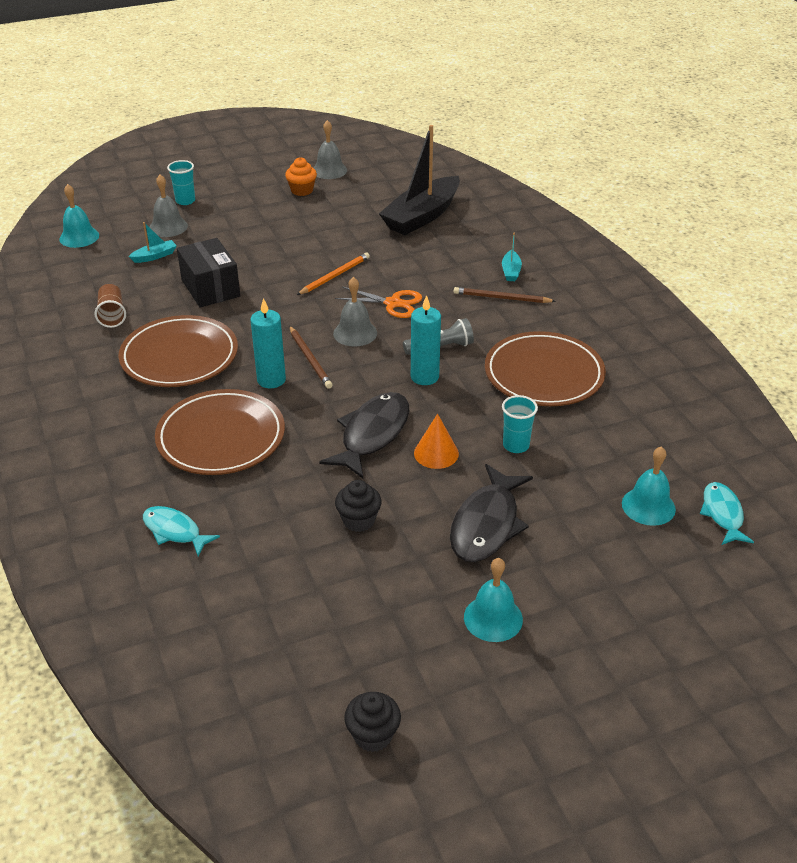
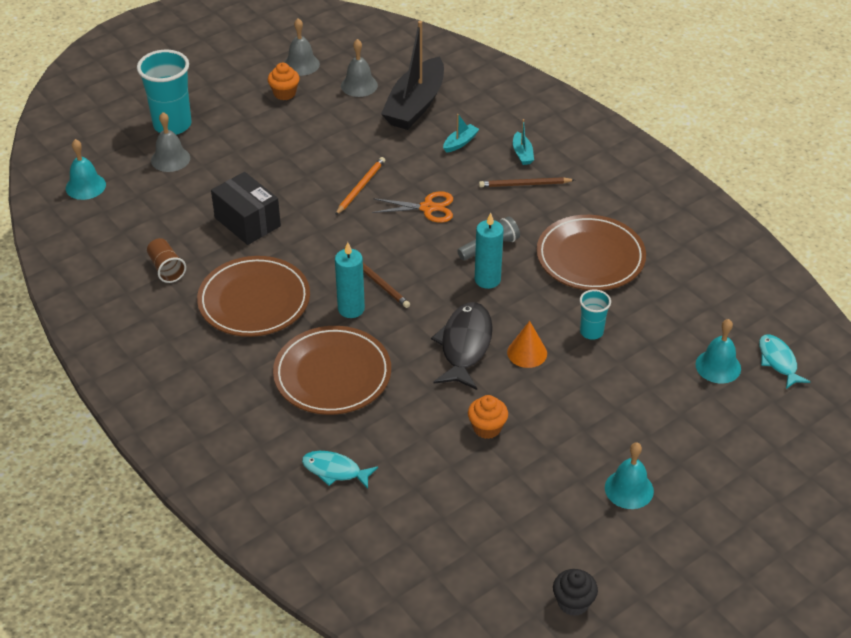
camera: 15 degrees left, 5 degrees up
(155, 256) = (174, 195): turquoise boat -> turquoise boat (460, 142)
(185, 201) = (172, 125): turquoise cup -> turquoise cup, size x1.89
(355, 333) = (406, 246): grey bell -> grey bell (359, 85)
(358, 520) = (487, 428): black cupcake -> orange cupcake
(487, 524) = (594, 409): black fish -> none

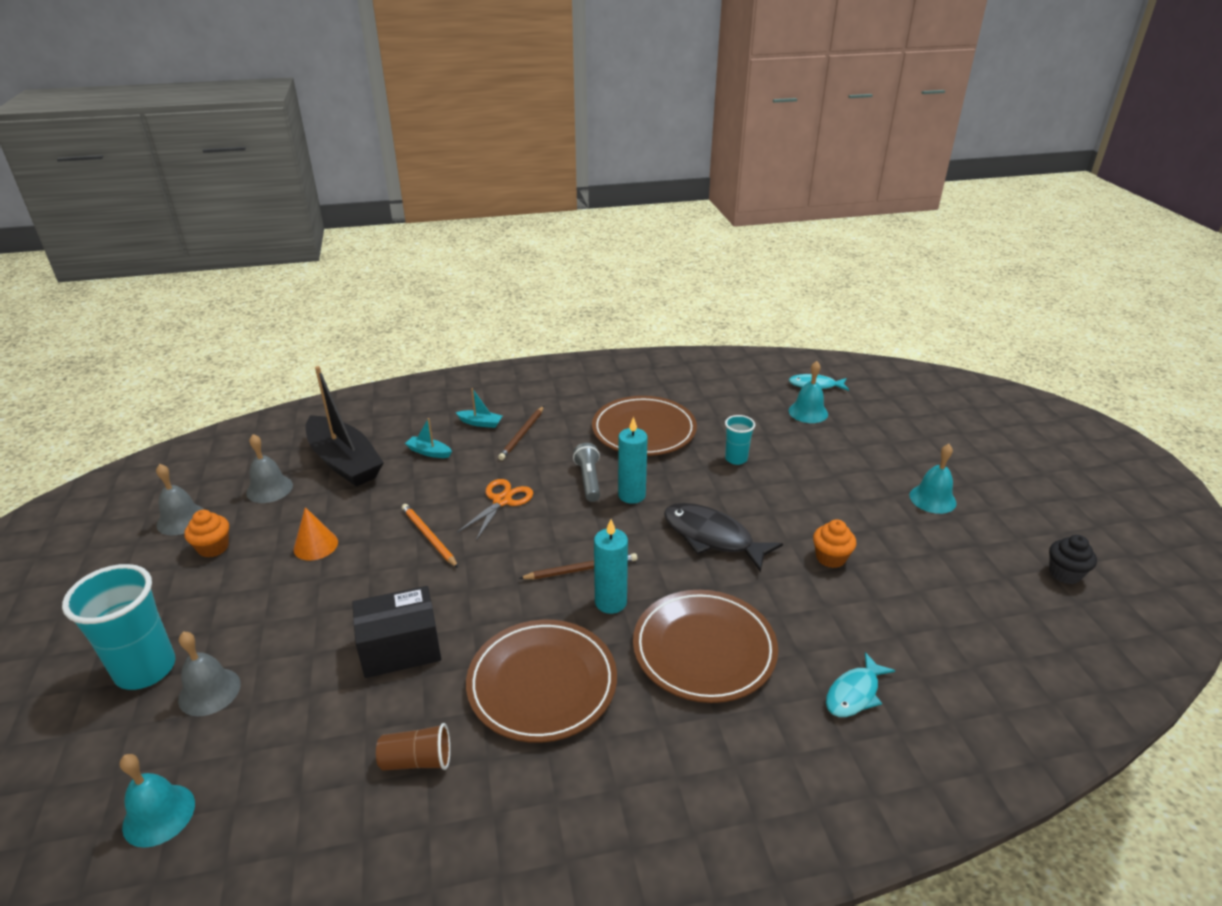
camera: 65 degrees left, 10 degrees down
(460, 142) = (429, 452): turquoise boat -> turquoise boat turned 45 degrees counterclockwise
(527, 353) = (742, 502): orange cone -> orange cone (315, 545)

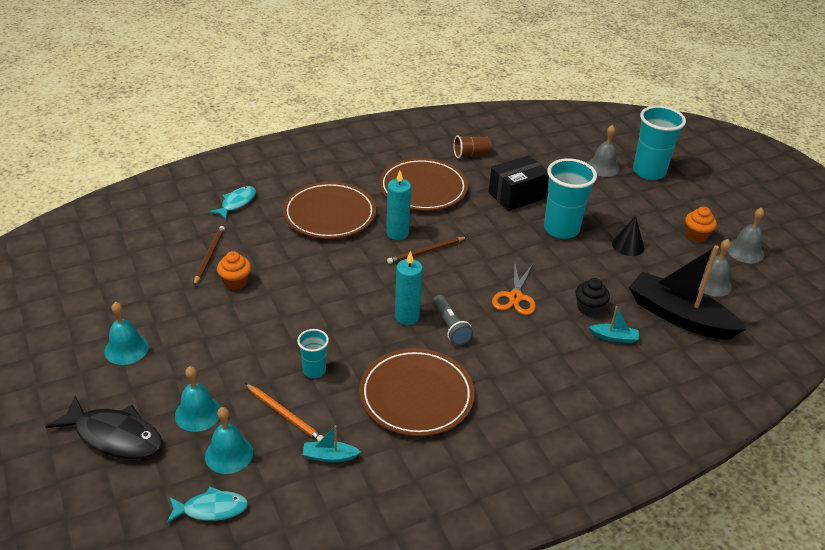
camera: 165 degrees right, 5 degrees up
(159, 815) = (573, 128): turquoise bell -> turquoise bell (198, 413)
(315, 545) = (628, 245): orange cone -> black cone
(381, 580) = (561, 229): none -> turquoise cup
(428, 537) = (552, 261): orange pencil -> orange pencil (285, 414)
(480, 423) = (591, 381): turquoise boat -> turquoise boat (329, 456)
(522, 435) = (540, 371): brown pencil -> brown pencil (209, 256)
(712, 537) = (331, 287): black fish -> black fish (115, 436)
(1064, 573) = (48, 292): black cupcake -> black cupcake (589, 308)

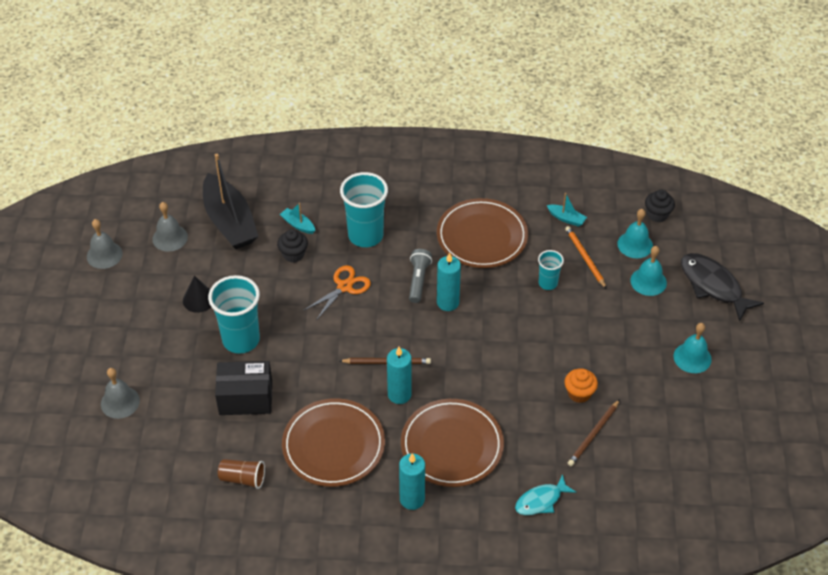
camera: 150 degrees left, 10 degrees up
(211, 509) = (657, 214): turquoise fish -> black cupcake
(339, 177) = (412, 499): none -> turquoise candle
(649, 172) = (80, 377): turquoise cup -> turquoise cup (365, 235)
(696, 235) = (126, 286): orange cupcake -> none

